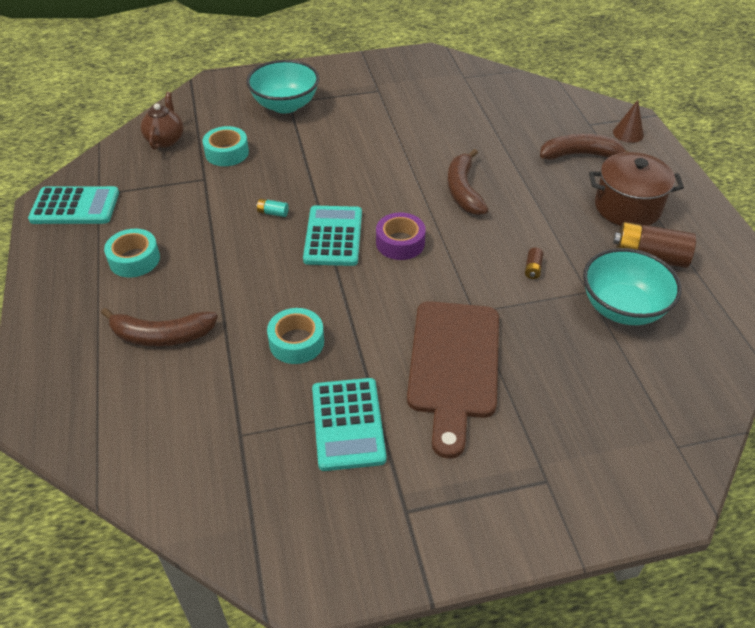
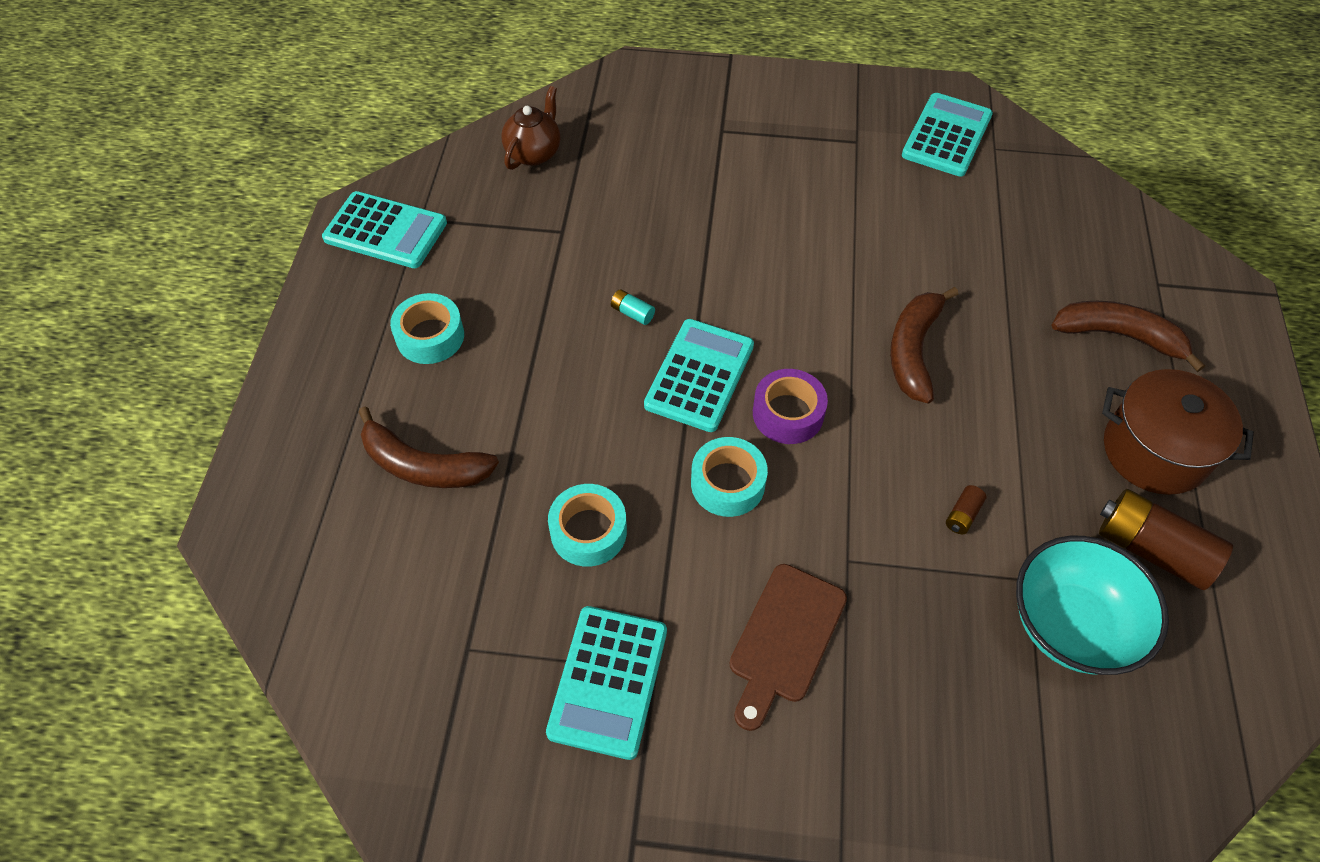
camera: 20 degrees right, 10 degrees up
(227, 153) = (607, 196): turquoise tape -> turquoise tape (727, 483)
(285, 105) = (714, 135): turquoise bowl -> none
(432, 76) = (947, 136): none -> turquoise calculator
(454, 365) = (785, 639): brown cutting board -> brown cutting board, size x0.65
(628, 133) = (1213, 317): brown cone -> none

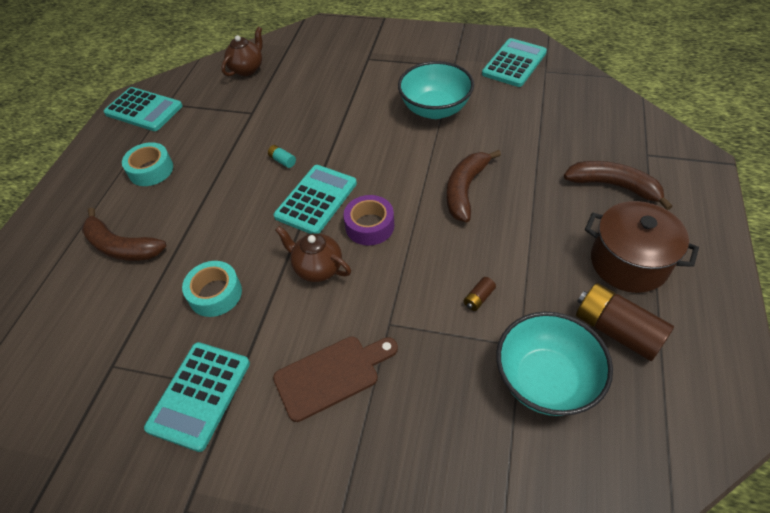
camera: 10 degrees right, 5 degrees down
(727, 483) = (317, 268): turquoise tape -> brown teapot
(785, 639) = (331, 375): brown cutting board -> brown cutting board turned 150 degrees counterclockwise
(843, 218) = (435, 109): none -> turquoise bowl

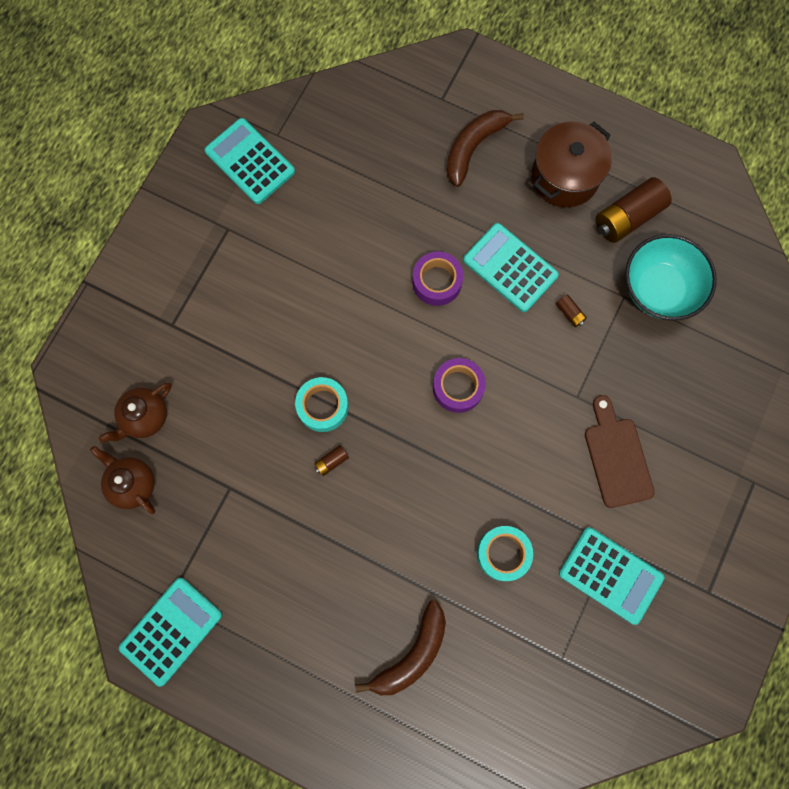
camera: 80 degrees left, 25 degrees up
(151, 170) = (296, 620): turquoise tape -> turquoise tape (323, 406)
(282, 161) = (331, 461): turquoise battery -> brown battery
(316, 200) = (405, 434): turquoise calculator -> turquoise calculator (510, 268)
(317, 268) = (498, 449): brown teapot -> brown teapot (145, 417)
(435, 109) = (301, 274): turquoise bowl -> none
(465, 190) = (437, 282): brown banana -> purple tape

